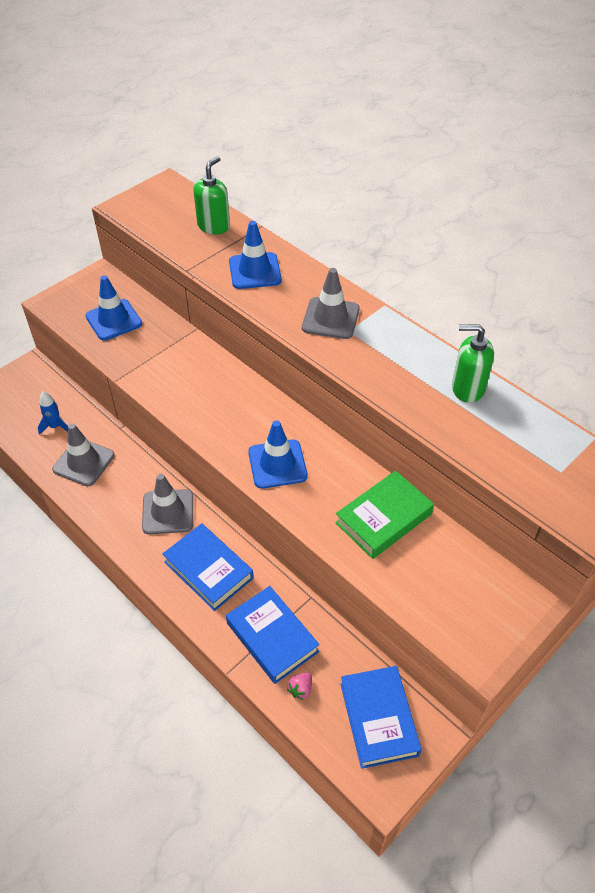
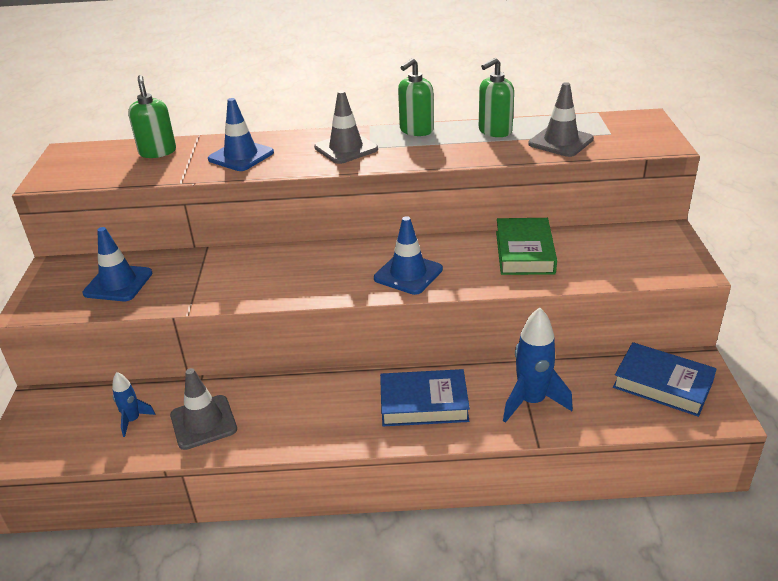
camera: 45 degrees left, 15 degrees down
(168, 512) = (333, 396): grey traffic cone -> grey traffic cone (560, 142)
(272, 637) = (531, 401): blue book -> blue rocket
(300, 689) = (597, 411): pink strawberry -> none
(409, 338) = (416, 130): none -> green soap dispenser

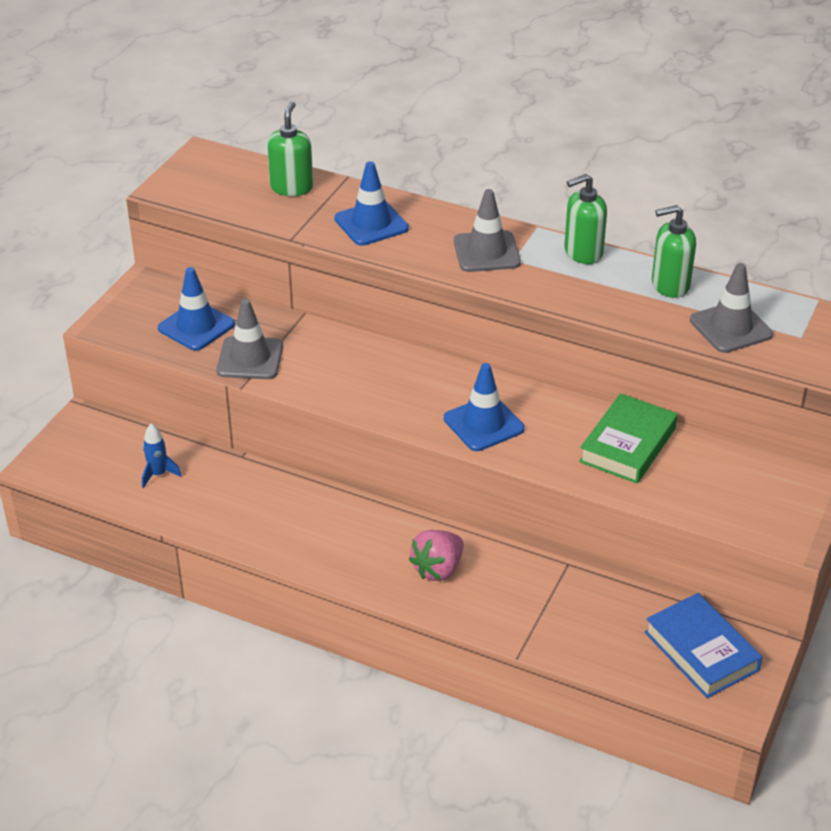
camera: 25 degrees right, 5 degrees up
(203, 422) = (219, 502): grey traffic cone -> grey traffic cone (250, 358)
(424, 403) = (438, 569): blue book -> pink strawberry
(531, 401) = (547, 612): blue rocket -> none

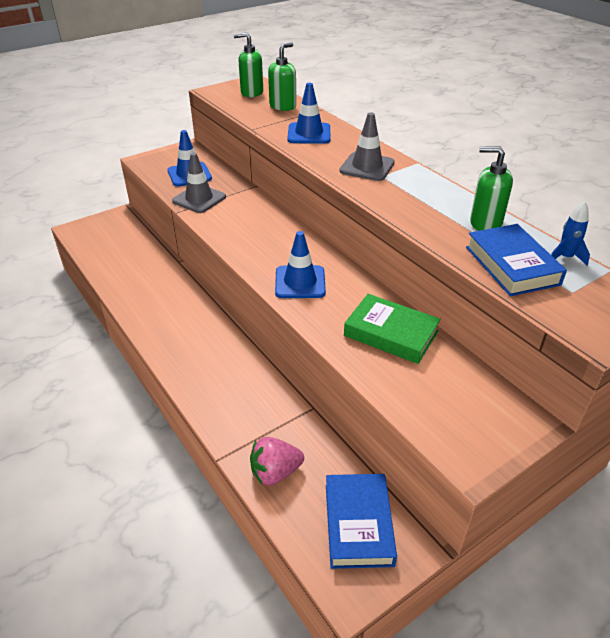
camera: 30 degrees right, 0 degrees up
(158, 474) = (126, 255): blue rocket -> blue rocket (565, 258)
(438, 569) = (223, 373): pink strawberry -> pink strawberry (275, 472)
(583, 253) = (436, 185): green soap dispenser -> green soap dispenser (251, 92)
(628, 445) = (391, 333): green book -> green book turned 60 degrees clockwise
(730, 327) = (512, 265): grey traffic cone -> blue book

